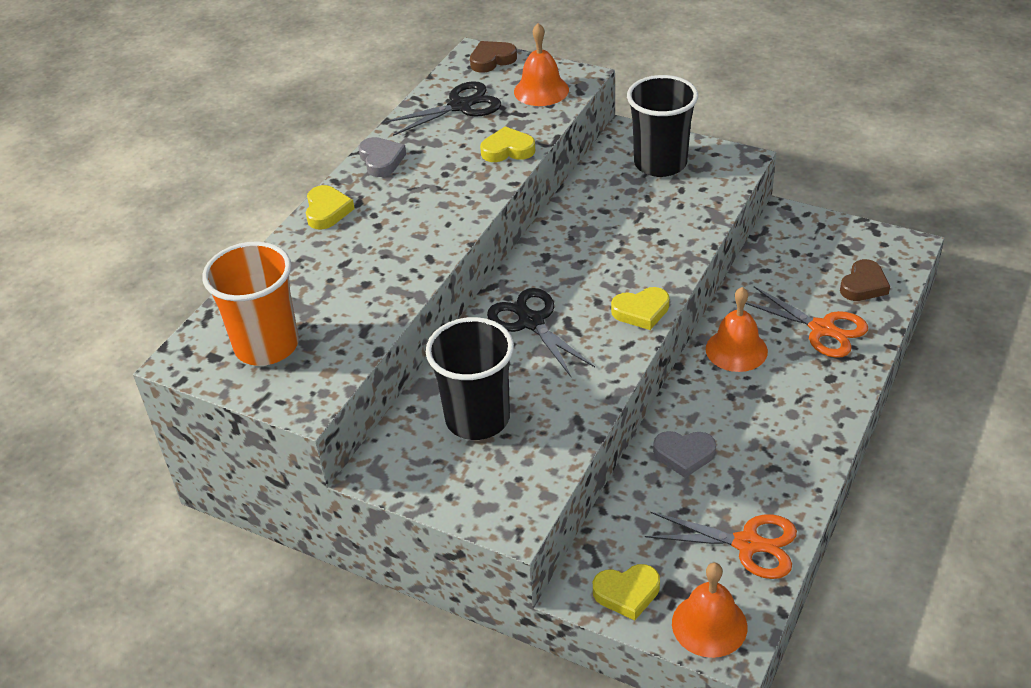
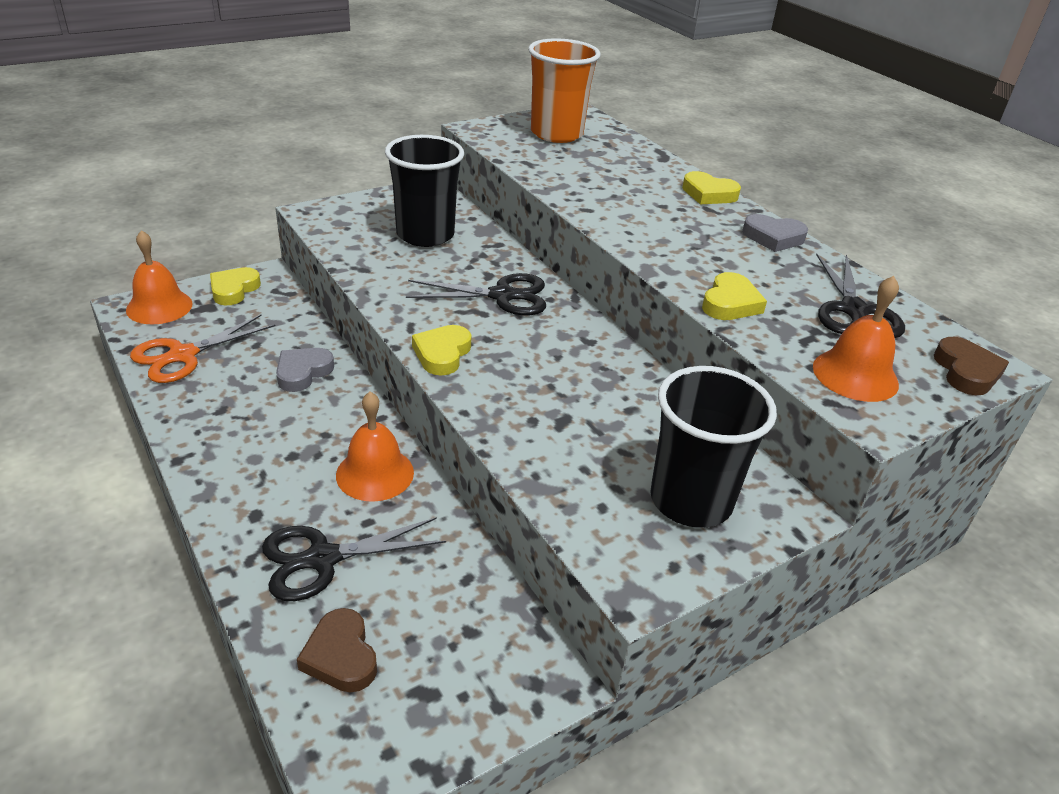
camera: 115 degrees right, 5 degrees down
(822, 329) = (323, 559): orange scissors -> black scissors

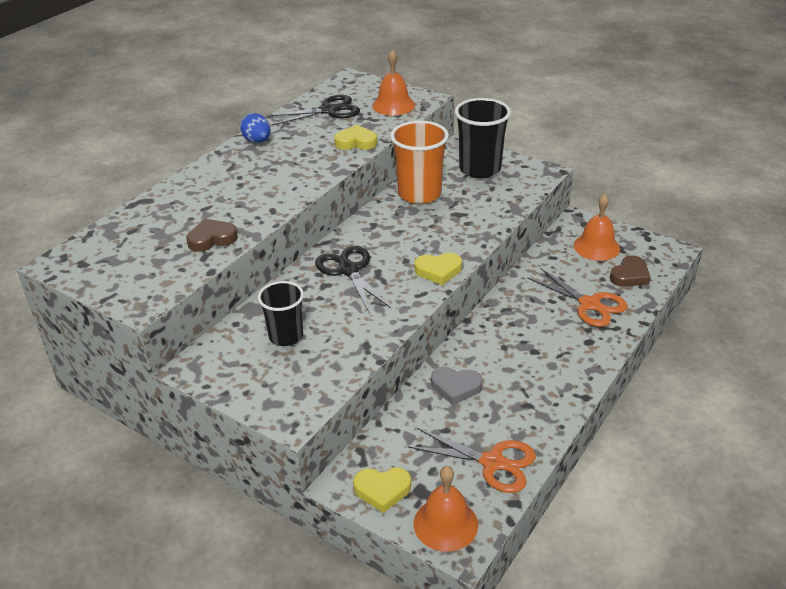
camera: 110 degrees left, 0 degrees up
(323, 559) = (589, 304): black scissors -> orange scissors
(375, 473) = (516, 313): orange bell -> orange bell (596, 247)
(425, 235) = (286, 336): black cup -> black cup, size x0.65
(557, 134) = (125, 259): orange cup -> orange cup (419, 194)
(708, 194) = (205, 171): yellow heart -> none
(773, 237) = (257, 141): grey heart -> blue egg
(966, 371) = (362, 83): brown heart -> brown heart (212, 239)

